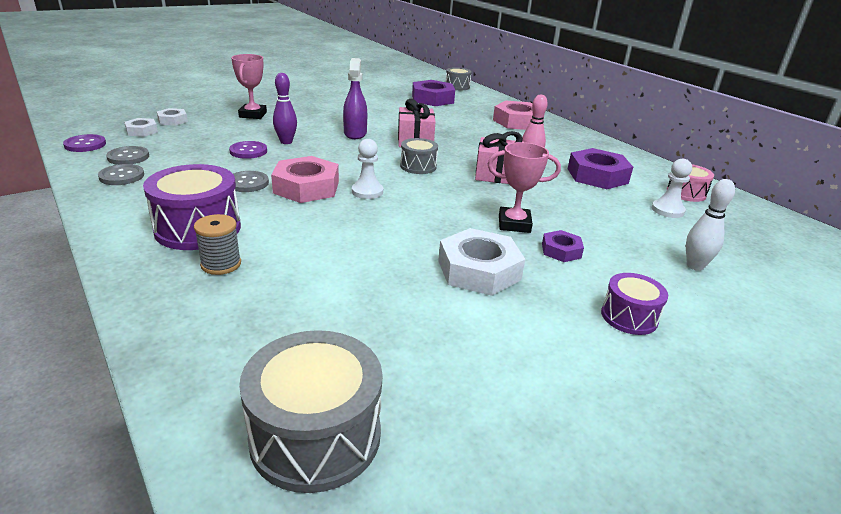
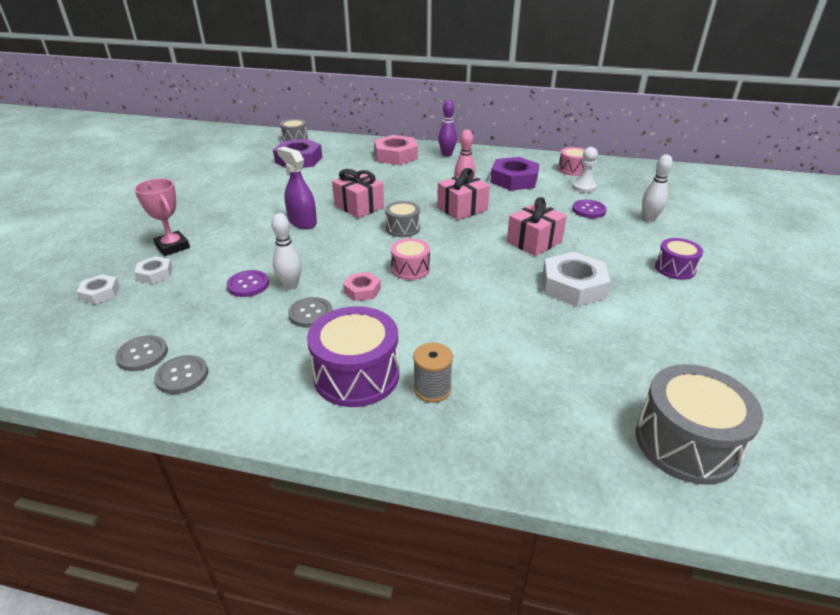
camera: 40 degrees left, 5 degrees up
(85, 145) = (59, 370): purple button -> purple button (588, 210)
(142, 131) = (91, 321): white nut -> white nut (155, 274)
(270, 163) = (290, 285): none -> white bowling pin
(286, 142) = (262, 258): purple bowling pin -> purple bowling pin (447, 154)
(306, 187) = (362, 290): pink nut -> pink nut, size x0.53
(367, 192) = (410, 269): white pawn -> pink drum
(514, 224) = (534, 242): pink trophy -> pink gift
(561, 251) = (585, 246): purple nut -> none

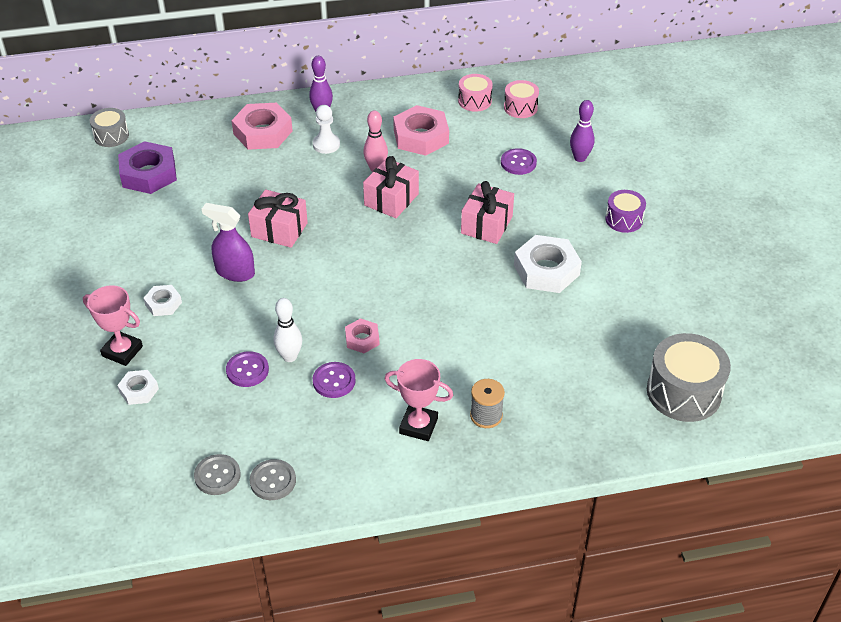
camera: 25 degrees left, 10 degrees up
(100, 293) = (105, 431): white nut -> white nut (163, 303)
(310, 314) = (334, 381): grey button -> purple button
(356, 375) = (418, 426): purple drum -> pink trophy
(403, 228) = (348, 247): grey drum -> none
(410, 269) = (390, 298): pink drum -> pink drum (520, 107)
(514, 180) = (421, 136): purple nut -> pink nut
(583, 187) = (499, 128): white pawn -> white pawn (326, 144)
(649, 219) = (580, 158): white bowling pin -> purple bowling pin

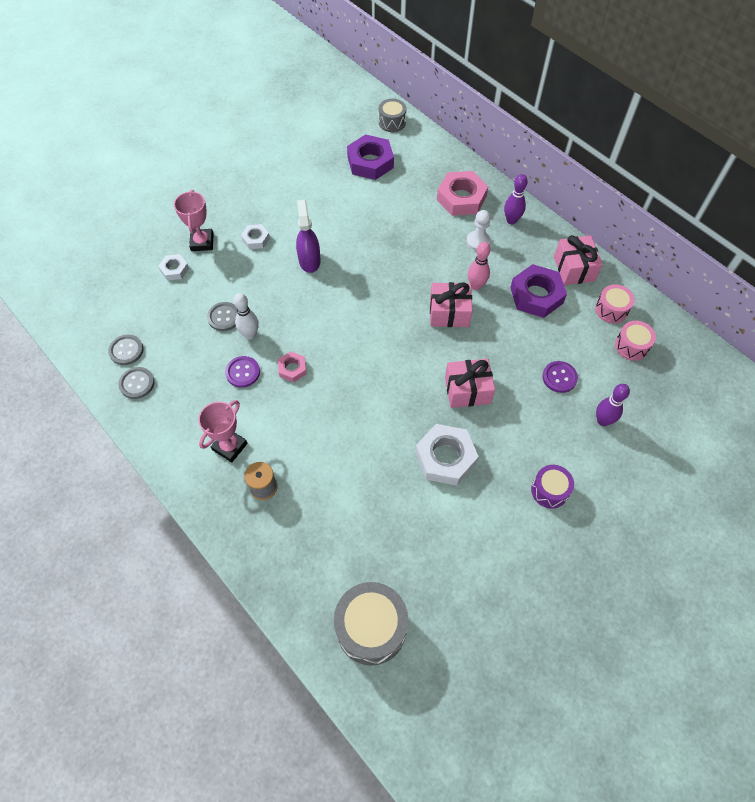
camera: 60 degrees right, 15 degrees up
(247, 370) = (224, 317): purple button -> grey button
(279, 230) = (368, 262): pink gift -> pink gift (574, 268)
(418, 426) = (230, 446): pink trophy -> pink trophy turned 45 degrees clockwise
(421, 136) = (536, 295): pink nut -> purple nut

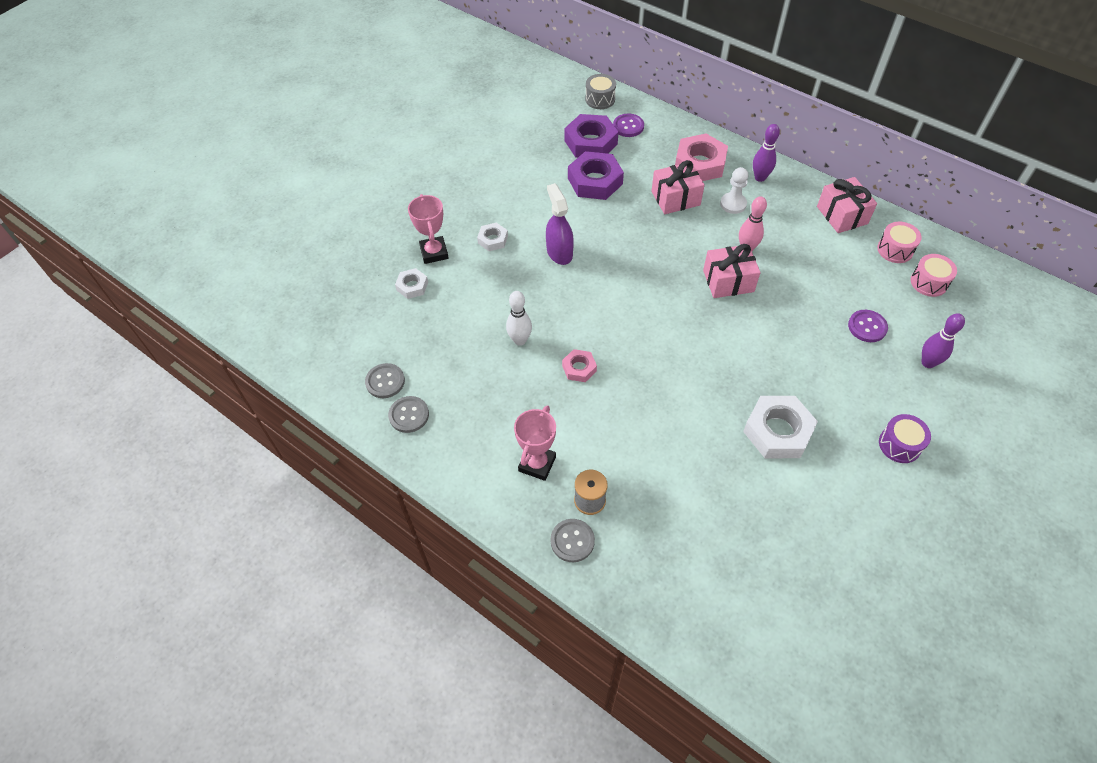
camera: 10 degrees left, 5 degrees down
(224, 317) = (484, 327): grey button -> grey button (572, 541)
(243, 372) = (525, 382): purple button -> purple button (628, 126)
(371, 628) = (761, 629): grey drum -> none
(467, 390) = (776, 357): pink gift -> pink gift (675, 198)
(536, 295) = (813, 248): purple nut -> purple nut (595, 181)

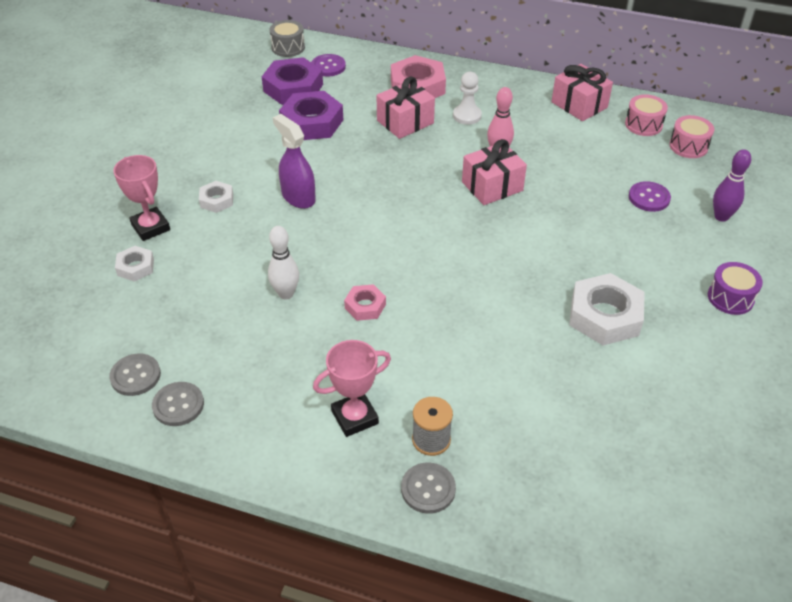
camera: 20 degrees left, 10 degrees down
(537, 464) = (355, 417): pink trophy -> pink trophy turned 60 degrees clockwise
(760, 177) = (484, 87): purple bowling pin -> none

